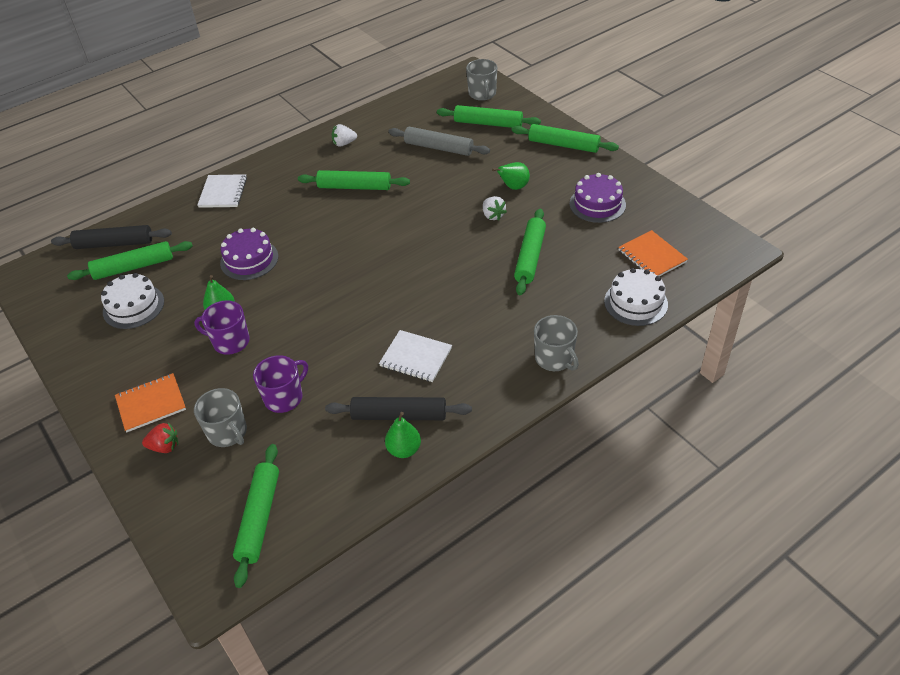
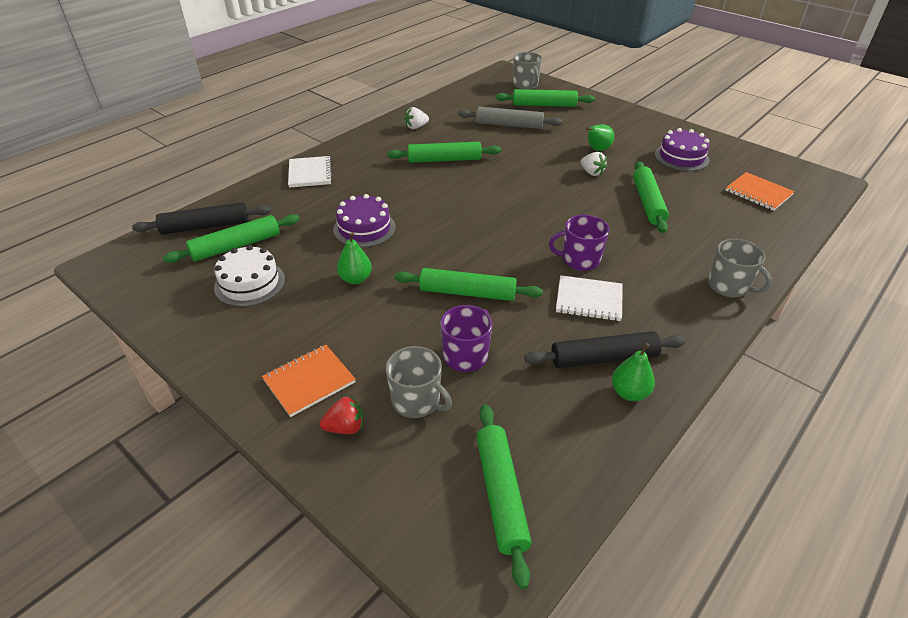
camera: 15 degrees left, 5 degrees down
(230, 342) = (377, 306): purple mug -> purple mug (579, 260)
(563, 145) = (622, 116): green rolling pin -> green rolling pin (467, 292)
(635, 302) = (771, 231): white cake -> none

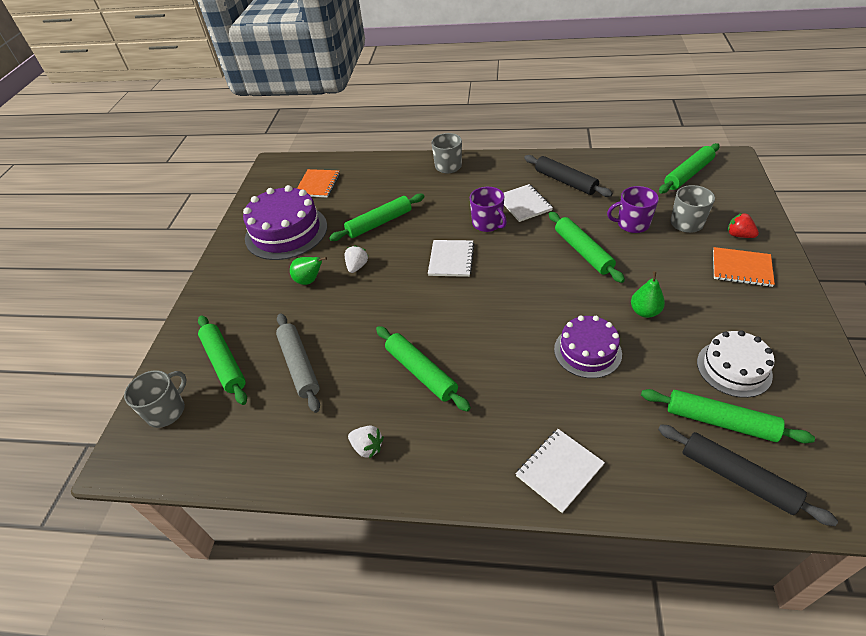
camera: 120 degrees left, 5 degrees up
(547, 217) = (451, 259): none -> white notebook
(629, 393) = (578, 166): green pear -> none
(681, 157) = (286, 232): purple cake -> purple cake, size x1.62

